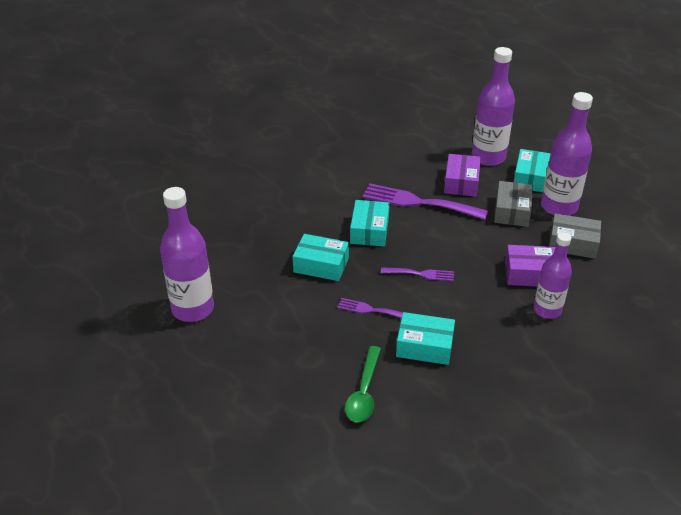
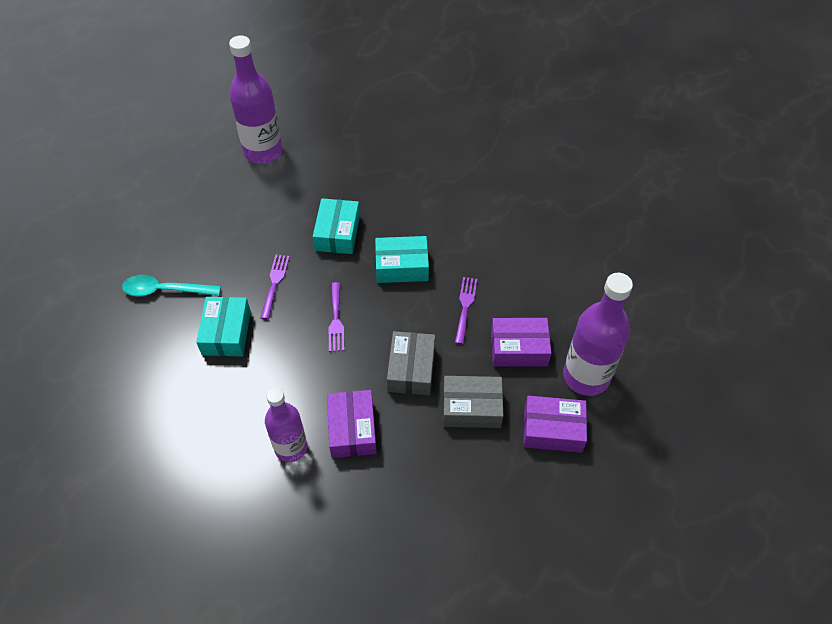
camera: 80 degrees right, 15 degrees up
(364, 392) = (165, 290): green spoon -> turquoise spoon
(418, 202) = (465, 307): purple fork -> purple fork, size x0.53
(531, 178) = (552, 429): turquoise box -> purple box
(559, 207) = (494, 464): purple bottle -> none
(572, 243) = (419, 479): grey box -> grey box (411, 369)

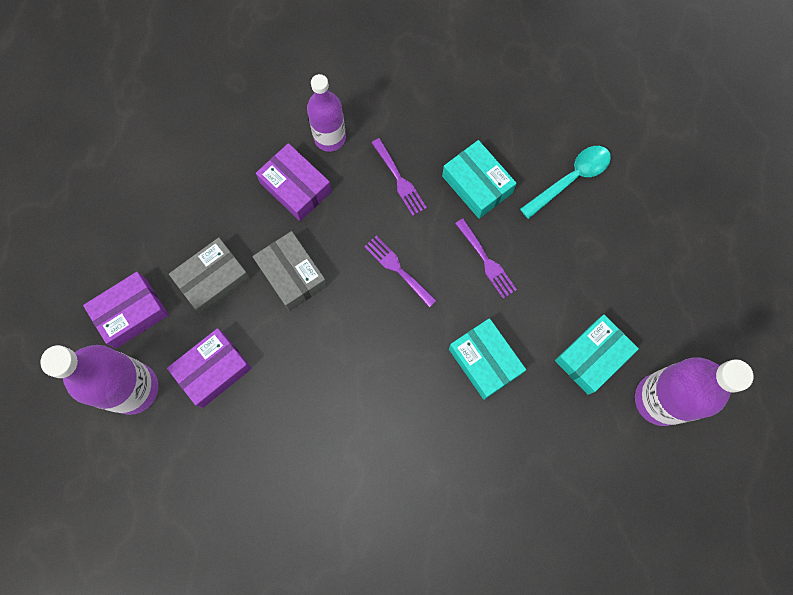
camera: 140 degrees right, 20 degrees up
(402, 266) = (390, 373): turquoise box -> turquoise box (592, 357)
(465, 307) = (294, 376): purple fork -> purple fork (399, 180)

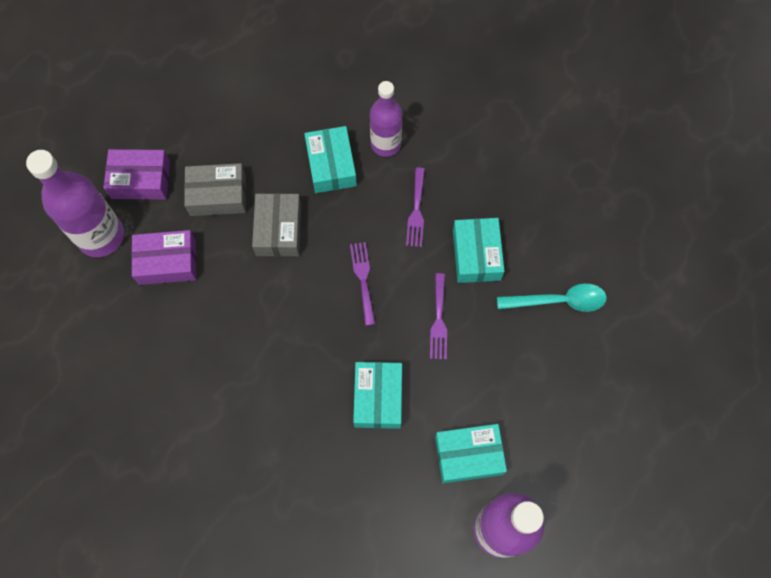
camera: 35 degrees right, 5 degrees down
(296, 187) = (331, 165): purple box -> turquoise box

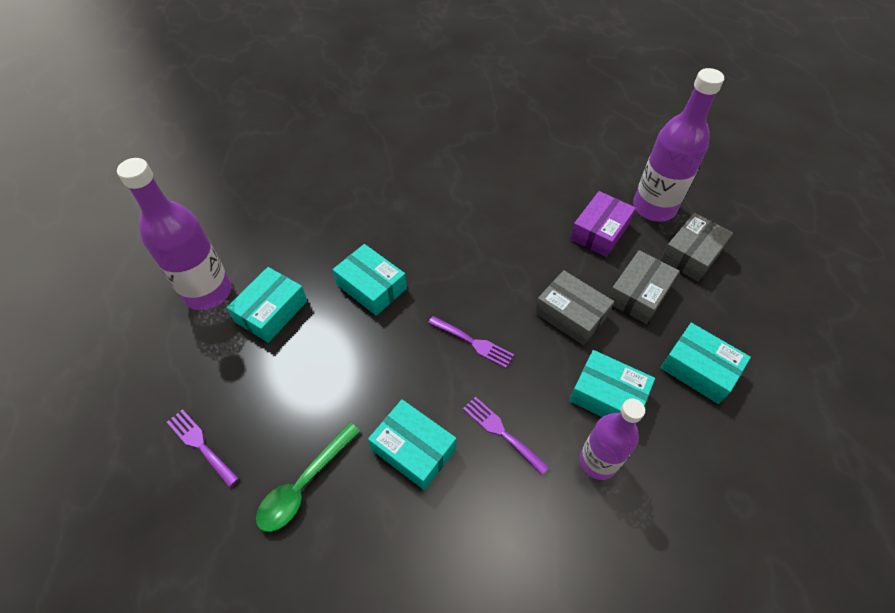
camera: 130 degrees right, 15 degrees down
(141, 180) = (691, 254): purple box -> grey box
(259, 122) = (699, 369): none -> turquoise box
(439, 320) = (386, 370): purple fork -> purple fork (200, 445)
(559, 301) = (304, 485): turquoise spoon -> green spoon

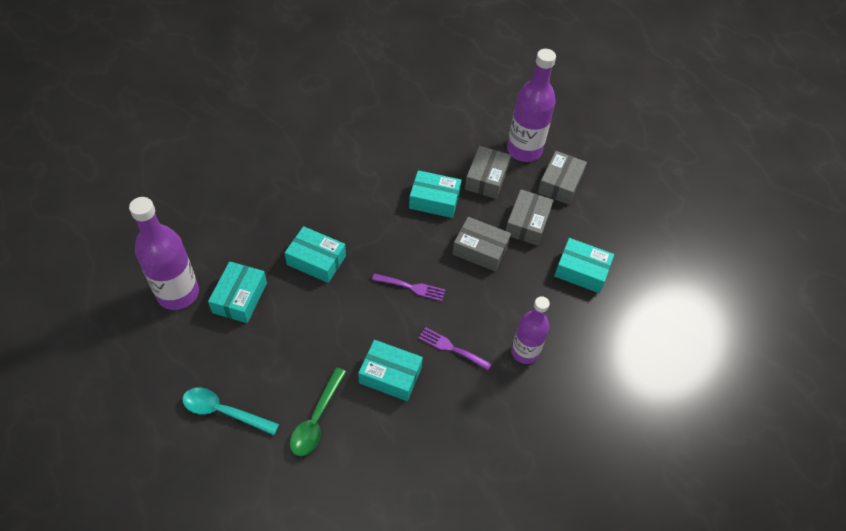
camera: 20 degrees left, 0 degrees up
(200, 445) = (223, 411): purple fork -> turquoise spoon
(599, 231) = (486, 178): purple box -> grey box
(607, 396) = (521, 304): turquoise box -> turquoise box (434, 200)

